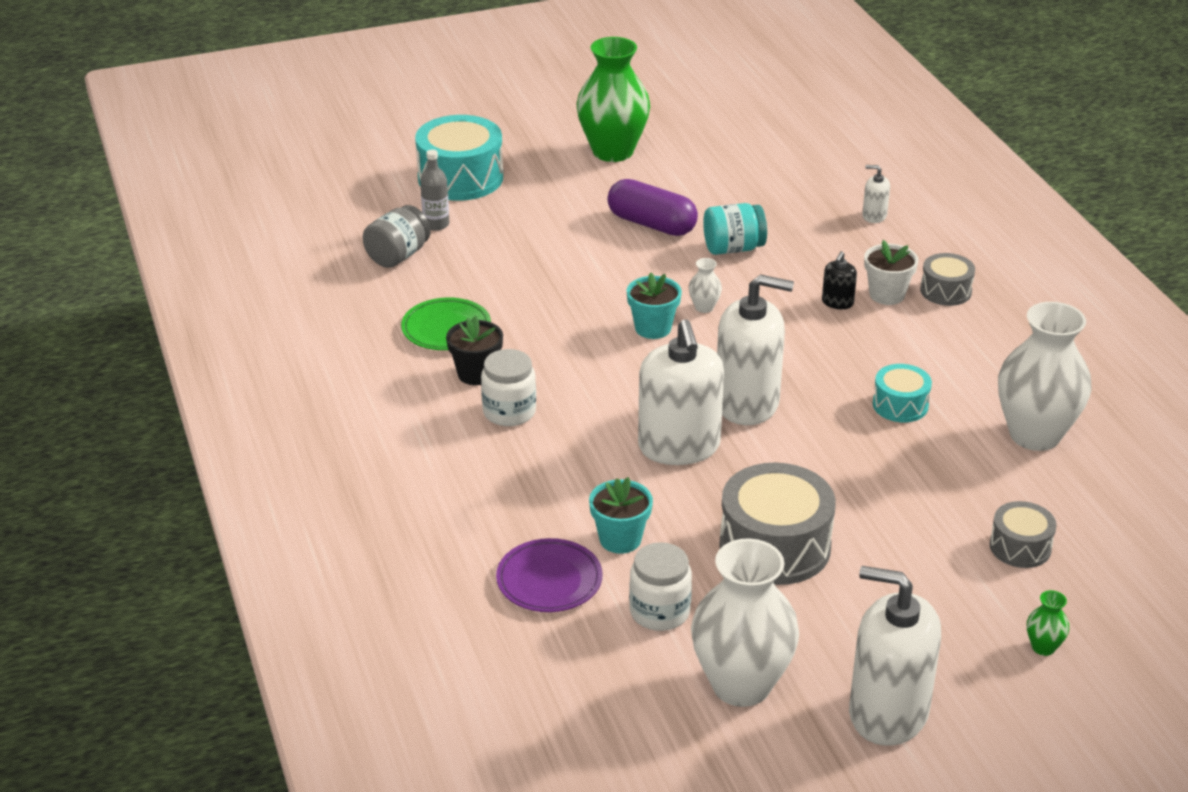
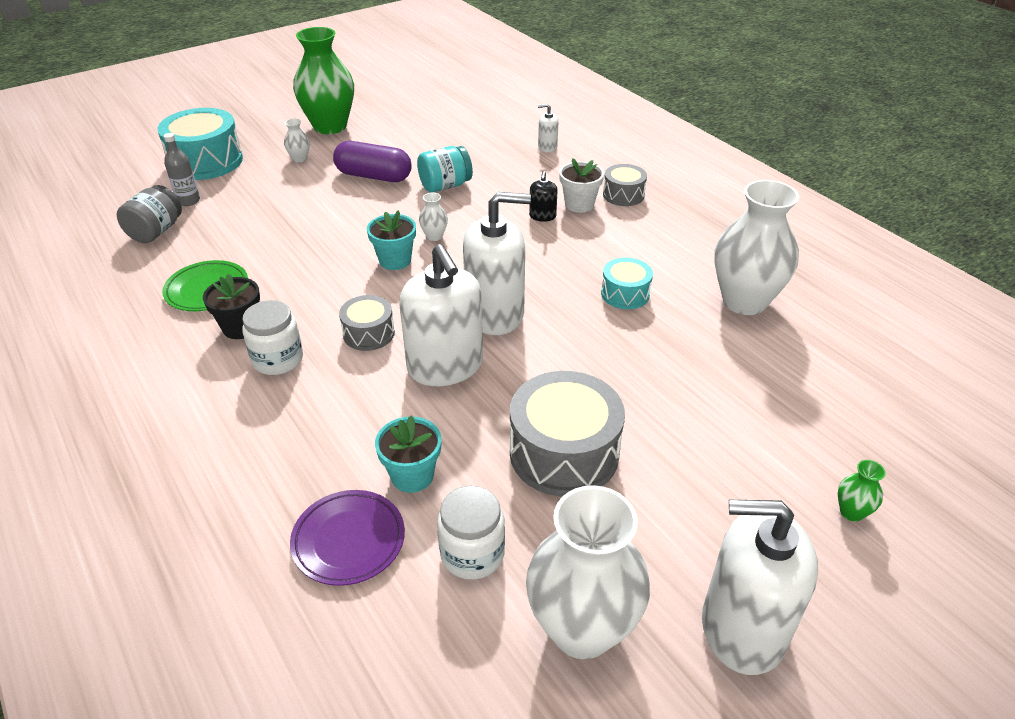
camera: 15 degrees left, 5 degrees up
(569, 189) = (299, 159): none -> white vase
(1020, 547) = (781, 409): grey drum -> grey drum (369, 333)

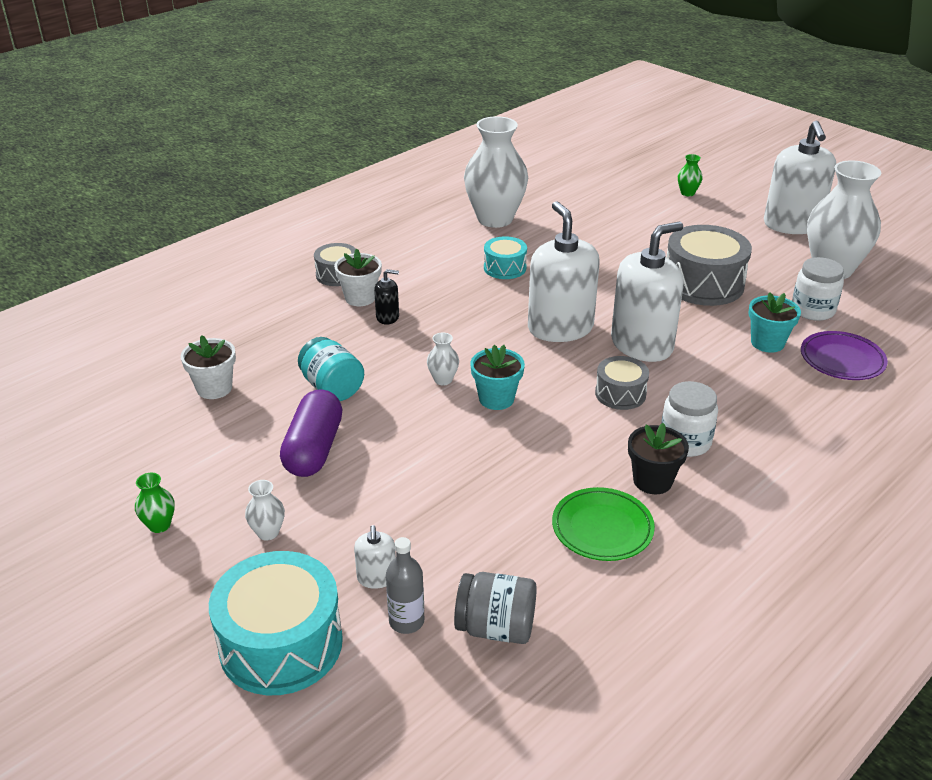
camera: 100 degrees left, 5 degrees down
(330, 126) = (159, 525): green vase -> green vase, size x0.40
(464, 141) = (214, 388): none -> white flower pot
(547, 147) = (232, 326): white soap dispenser -> white soap dispenser (376, 577)

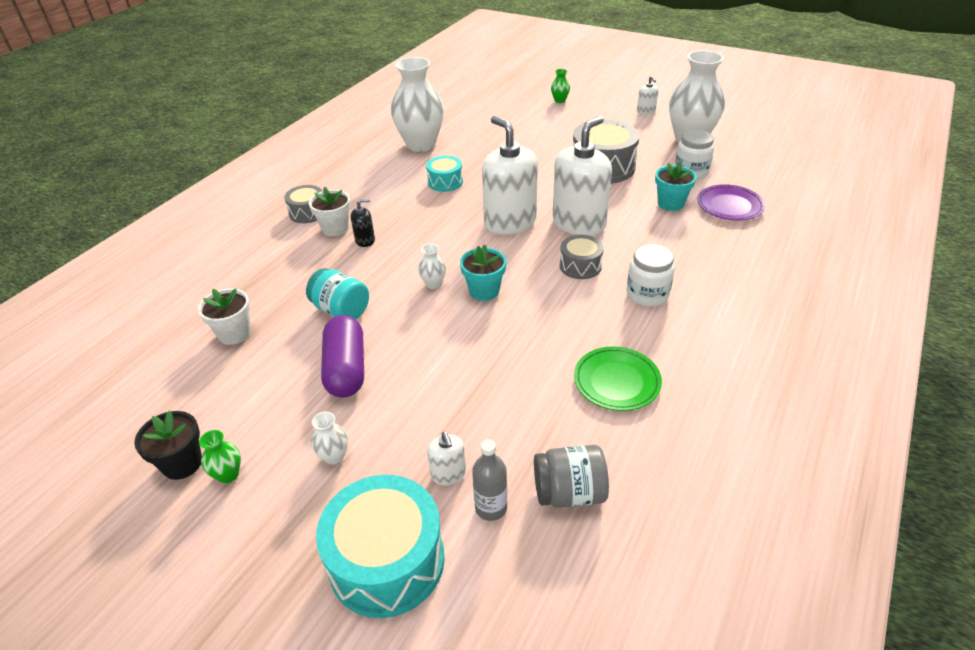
camera: 15 degrees left, 5 degrees up
(652, 481) = (637, 332): black flower pot -> black flower pot (182, 463)
(792, 225) = (646, 112): white soap dispenser -> white soap dispenser, size x0.43

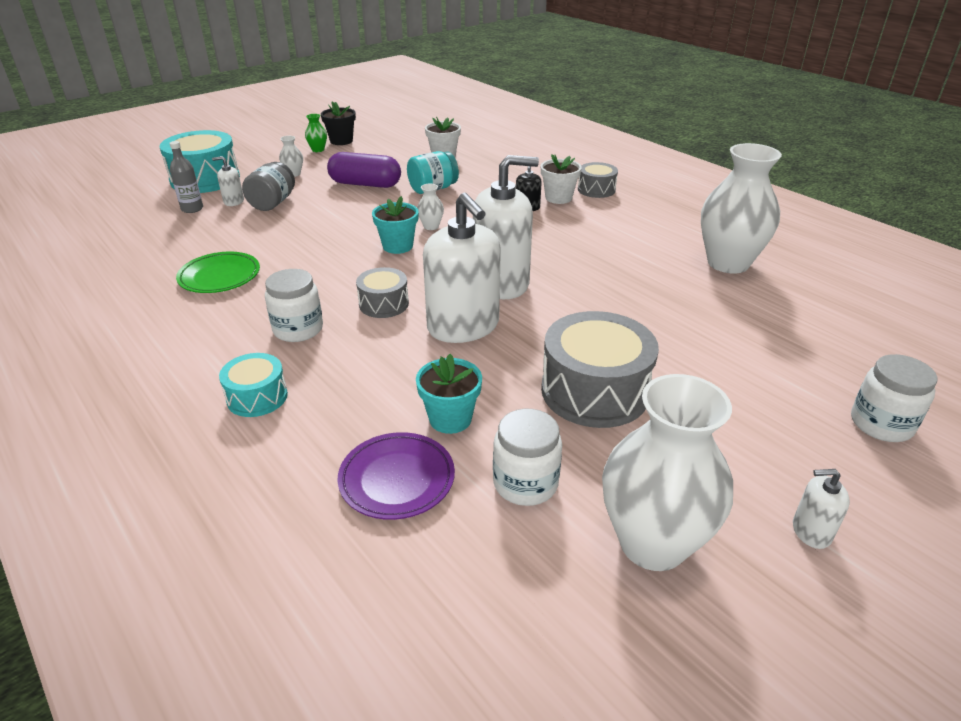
camera: 110 degrees right, 5 degrees down
(445, 182) = (618, 262): turquoise drum -> turquoise drum (257, 397)
(559, 101) = (881, 424): green vase -> white jar
(569, 493) = (163, 233): grey jar -> grey jar (272, 203)

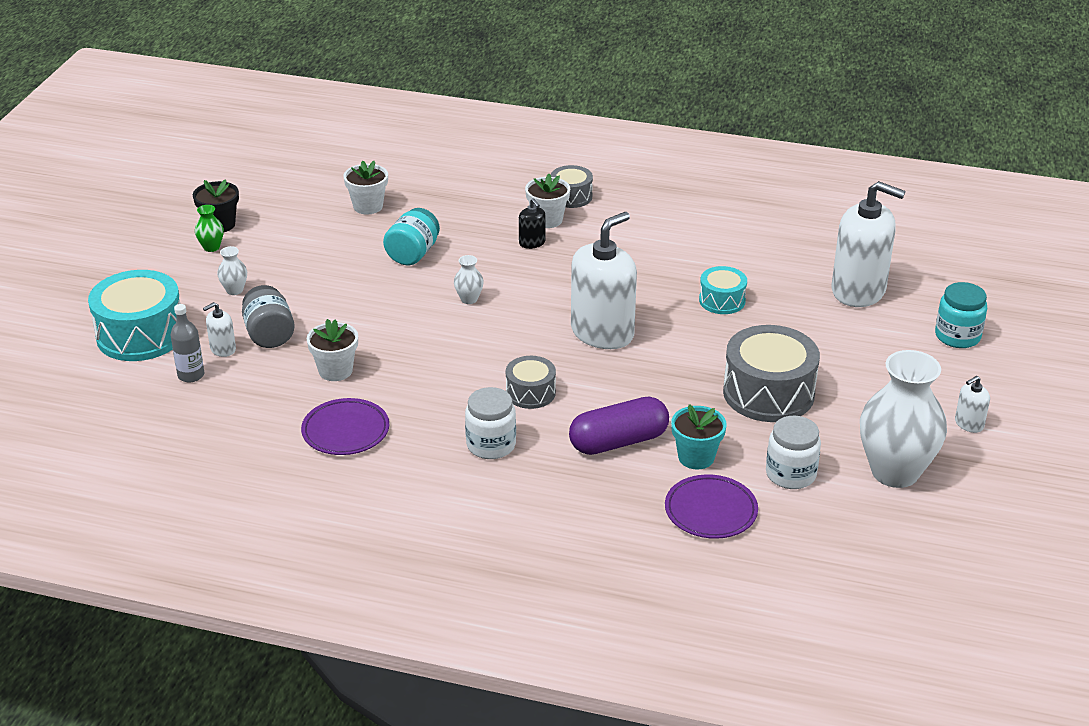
camera: 35 degrees left, 0 degrees up
(220, 277) = (345, 431): green plate -> purple plate
(257, 397) = (538, 508): turquoise drum -> turquoise drum (722, 300)
(276, 237) = (335, 371): none -> white flower pot
(365, 184) = (334, 274): purple capsule -> purple capsule (618, 442)
(398, 246) = (466, 333): turquoise flower pot -> none
(463, 326) = (619, 384): white soap dispenser -> white soap dispenser (858, 290)
(728, 263) = (757, 239): white vase -> none
(881, 424) = (957, 336): white jar -> turquoise jar

